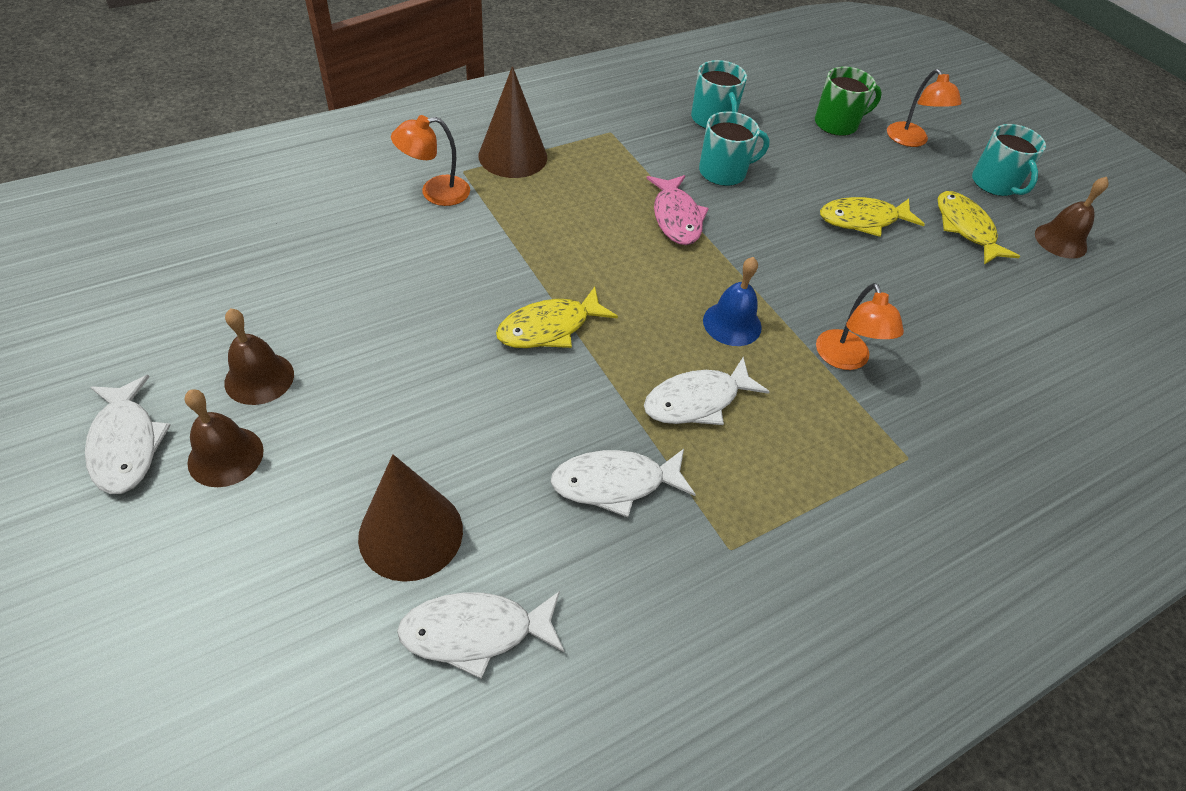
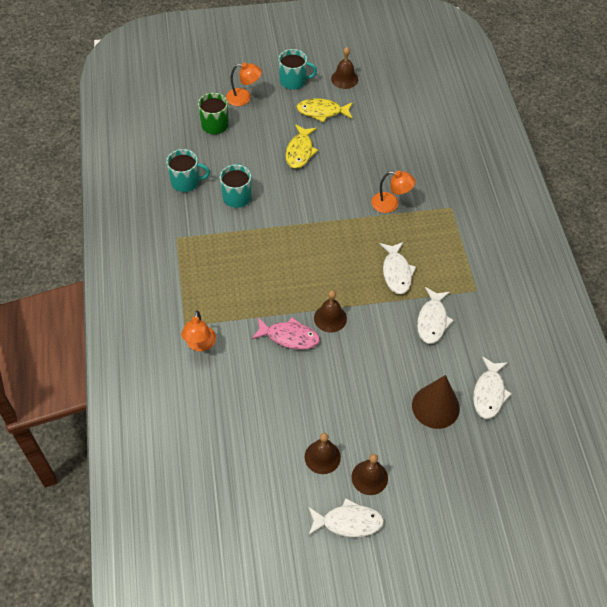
camera: 65 degrees left, 5 degrees up
(513, 156) = (180, 295): brown cone -> none
(549, 328) = (330, 318): yellow fish -> brown bell
(676, 218) = (267, 233): pink fish -> pink fish (289, 337)
(732, 323) = (353, 239): blue bell -> none

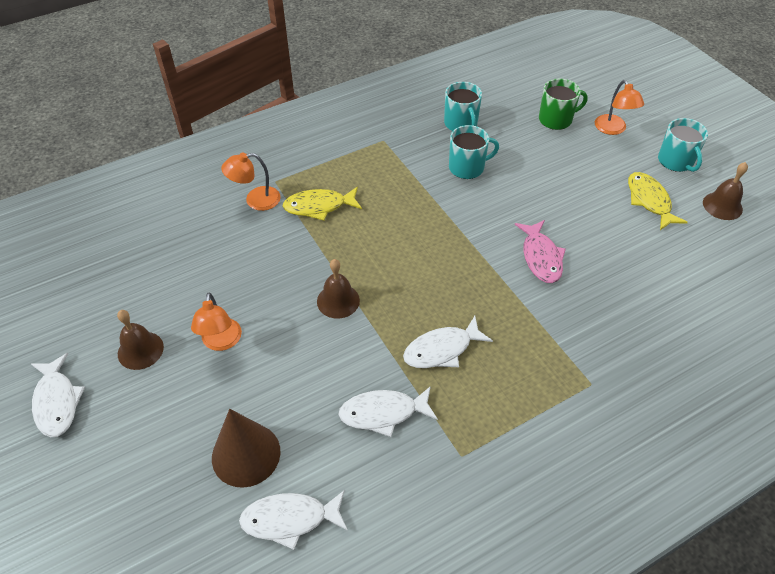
camera: 70 degrees right, 5 degrees down
(289, 337) = (295, 270): pink fish -> pink fish (541, 257)
(300, 151) = (571, 199): yellow fish -> yellow fish (319, 206)
(369, 477) = (122, 407): brown bell -> none
(390, 204) = (550, 312): orange lamp -> orange lamp (221, 342)

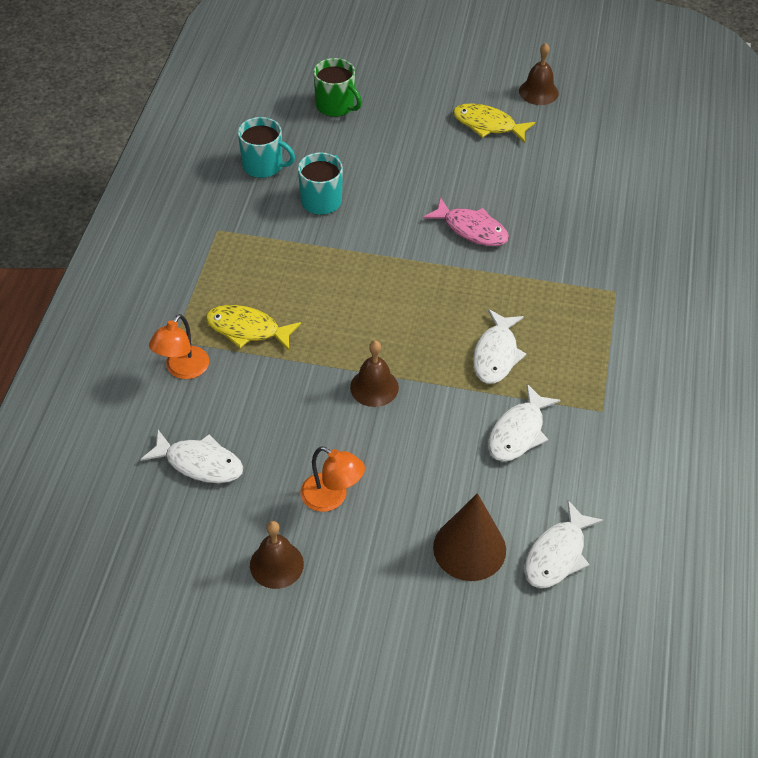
camera: 50 degrees left, 0 degrees up
(57, 402) = (271, 663): white fish -> white fish (199, 463)
(319, 206) = (247, 329): yellow fish -> yellow fish turned 75 degrees clockwise
(556, 119) = (335, 106): green mug -> green mug turned 105 degrees clockwise
(613, 129) = (389, 83): orange lamp -> none
(676, 161) = (466, 78): turquoise mug -> none

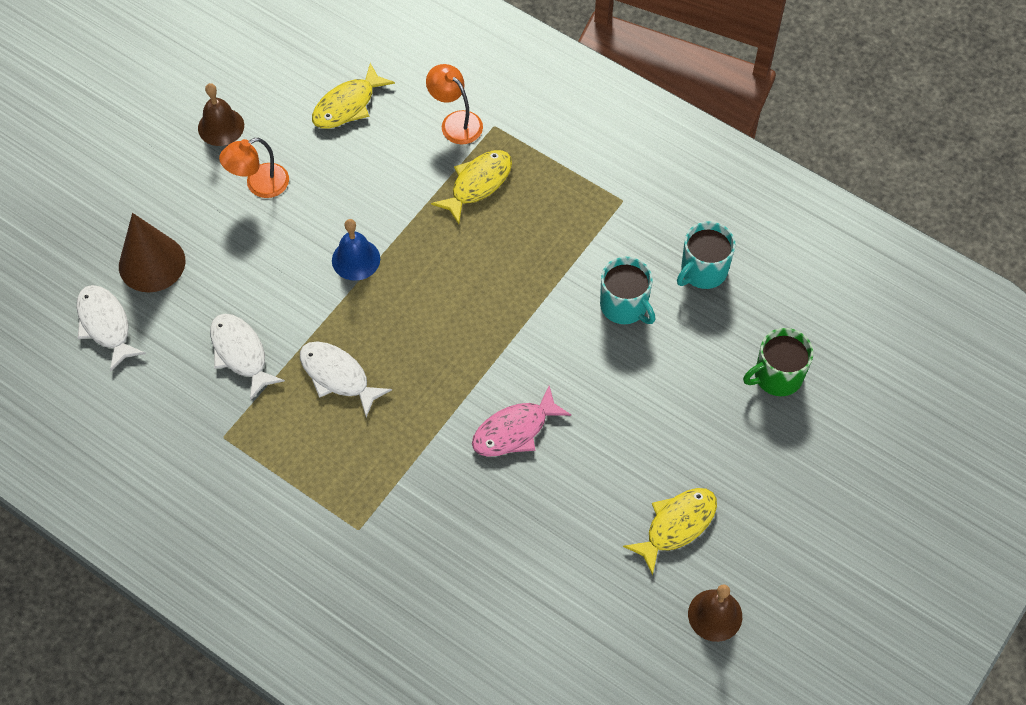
camera: 115 degrees right, 10 degrees up
(199, 463) = (347, 105): white fish -> yellow fish
(374, 387) = (356, 259): brown bell -> blue bell

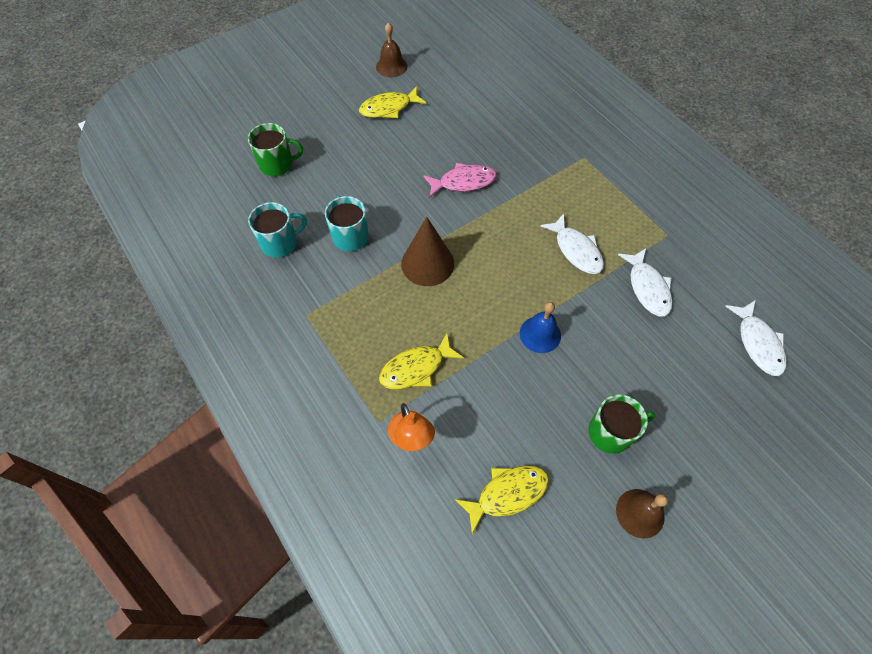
camera: 160 degrees left, 0 degrees up
(152, 263) = (717, 386): brown cone -> brown cone (427, 263)
(259, 185) = (611, 432): orange lamp -> green mug

